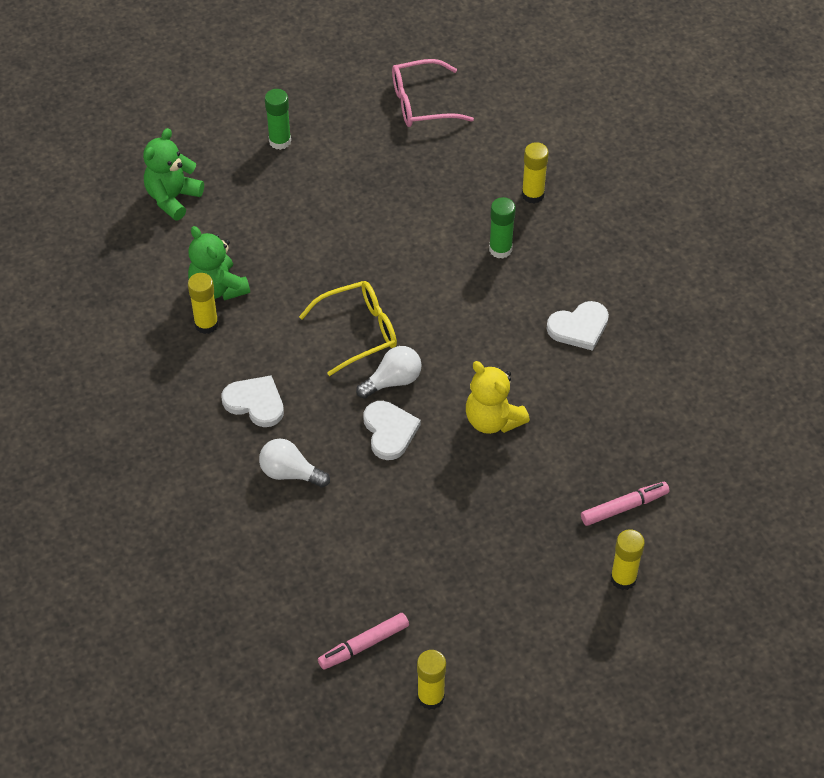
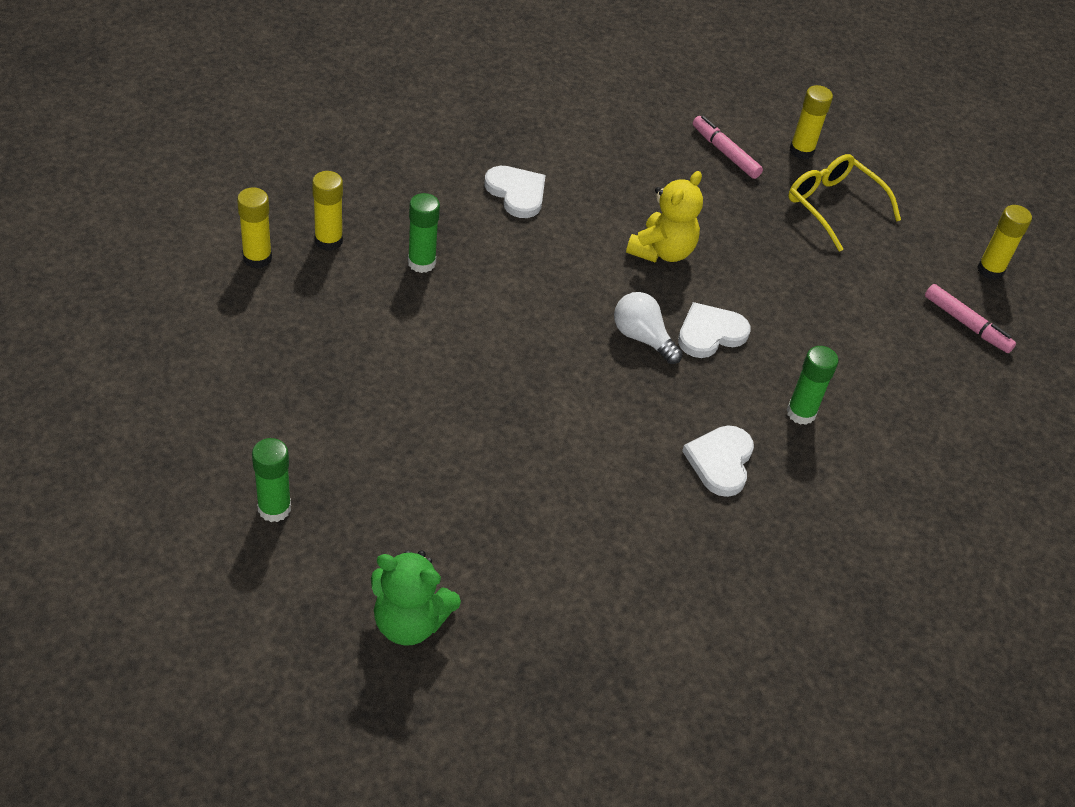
camera: 110 degrees left, 5 degrees down
(206, 324) = (621, 535): yellow glue stick -> yellow glue stick (257, 258)
(218, 288) = (558, 533): green teddy bear -> none
(290, 473) = (801, 413): white light bulb -> green glue stick
(358, 331) = (582, 377): yellow glasses -> yellow glasses (833, 206)
(421, 103) = (180, 359): pink glasses -> none

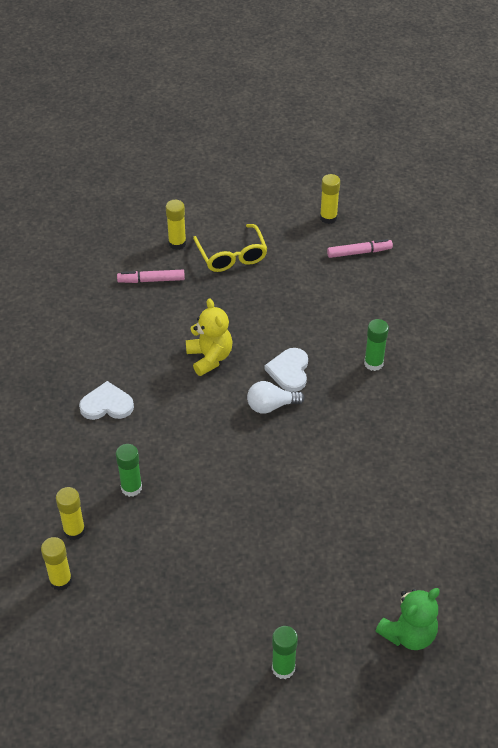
camera: 50 degrees left, 0 degrees up
(720, 461) = (384, 420): white heart -> none
(833, 206) = (232, 256): yellow glasses -> yellow glasses turned 105 degrees counterclockwise

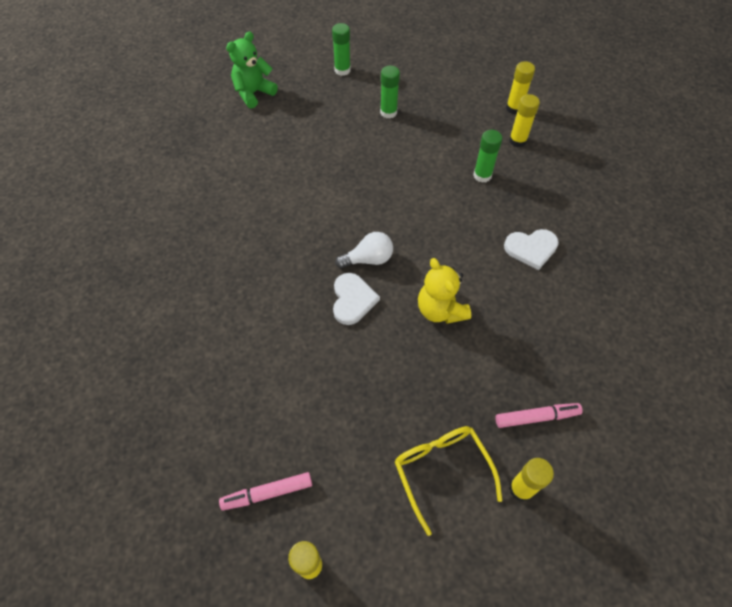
camera: 175 degrees right, 10 degrees up
(373, 363) = (261, 316): green glue stick -> green glue stick (388, 112)

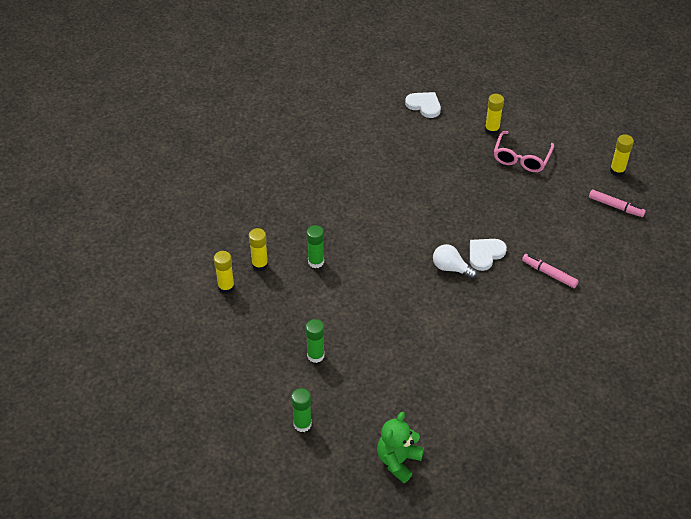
camera: 135 degrees left, 10 degrees down
(253, 93) = (398, 461): green teddy bear -> green teddy bear turned 120 degrees clockwise
(440, 310) = (441, 214): yellow teddy bear -> none
(441, 471) = (521, 158): yellow glasses -> pink glasses
(531, 249) = (349, 204): white heart -> white heart (424, 105)
(536, 417) = (451, 144): pink marker -> pink marker (549, 274)

